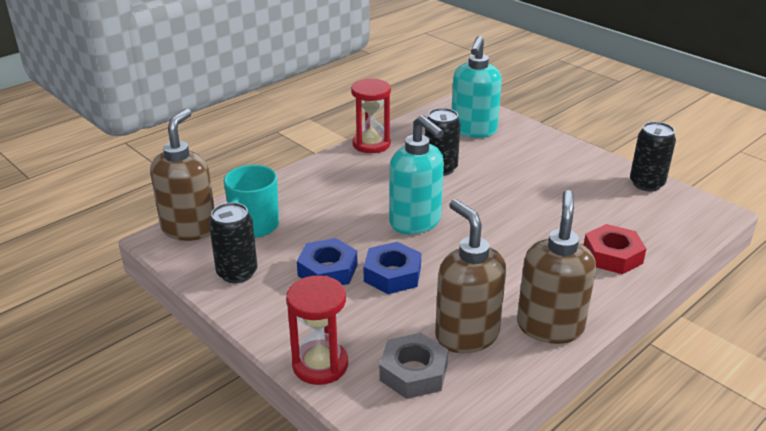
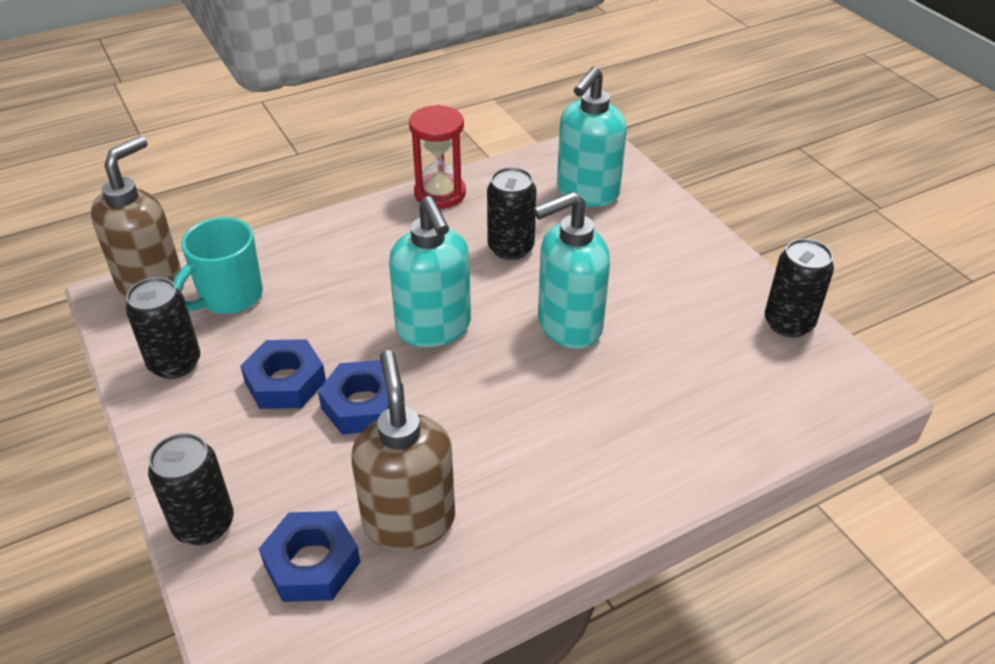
camera: 15 degrees right, 10 degrees up
(320, 365) = (204, 524): red hourglass -> black can
(413, 372) = (312, 563): grey nut -> blue nut
(506, 207) = (568, 326): none -> turquoise soap dispenser
(550, 326) = (526, 532): brown soap dispenser -> none
(612, 255) = (675, 434): red nut -> none

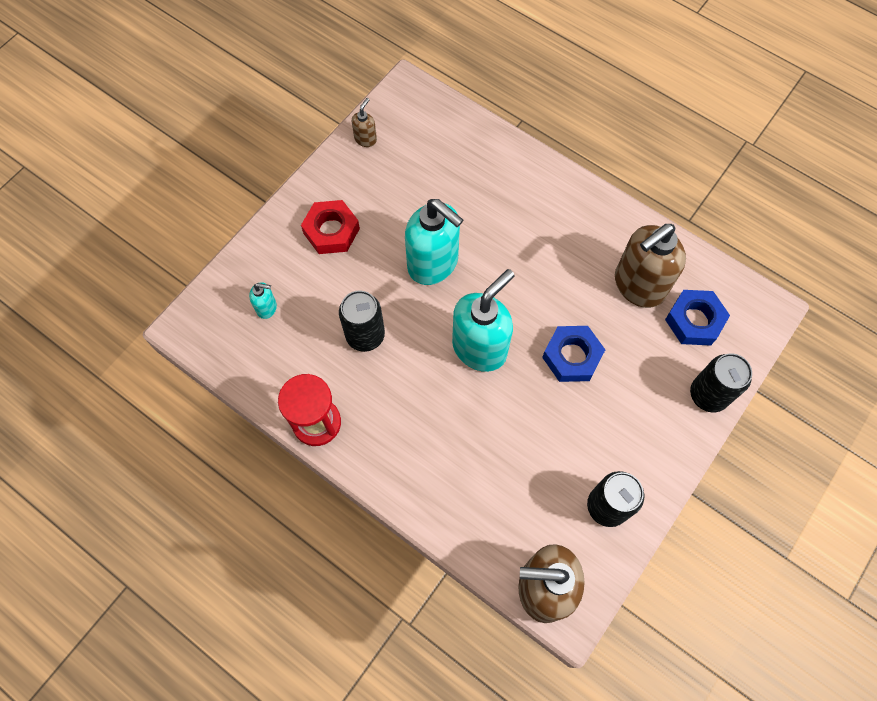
camera: 115 degrees left, 25 degrees up
(229, 297) = (524, 514): turquoise mug -> none
(285, 382) = (580, 417): blue nut -> none
(587, 193) = (267, 308): turquoise soap dispenser -> turquoise soap dispenser, size x0.44
(659, 259) = (331, 231): none -> red nut
(788, 323) = (365, 139): black can -> brown soap dispenser

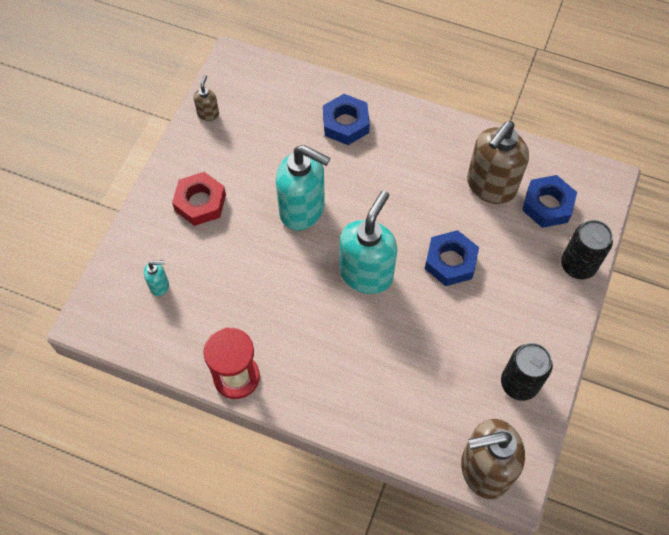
camera: 15 degrees left, 5 degrees down
(365, 335) = (259, 288): black can -> none
(504, 182) = (345, 123): none -> blue nut

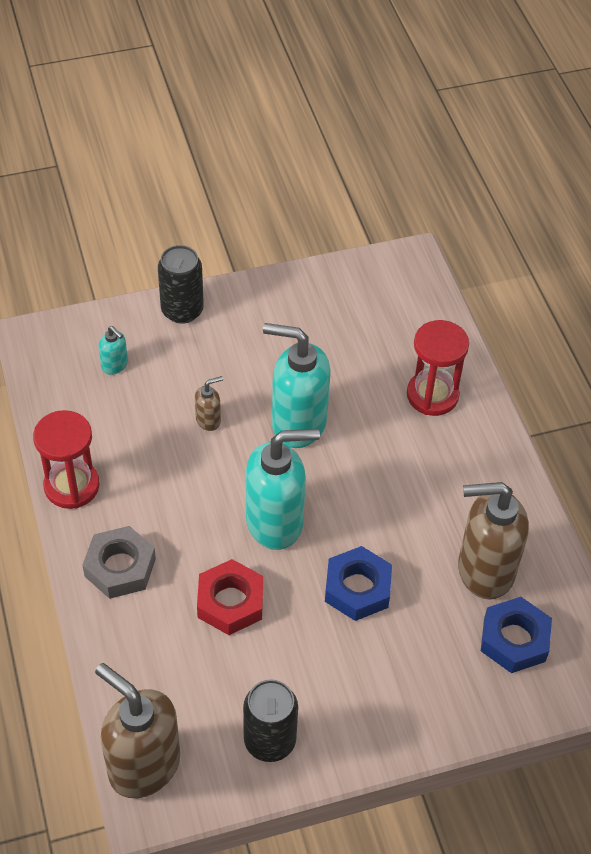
camera: 50 degrees right, 10 degrees down
(200, 202) = (229, 338): red nut -> red nut (230, 602)
(208, 113) = (332, 280): brown soap dispenser -> brown soap dispenser (208, 420)
(303, 210) = (298, 423): turquoise soap dispenser -> turquoise soap dispenser turned 120 degrees clockwise
(326, 388) = (120, 567): none -> grey nut
(345, 123) = (432, 395): blue nut -> red hourglass
(578, 265) = (466, 715): black can -> black can (182, 310)

